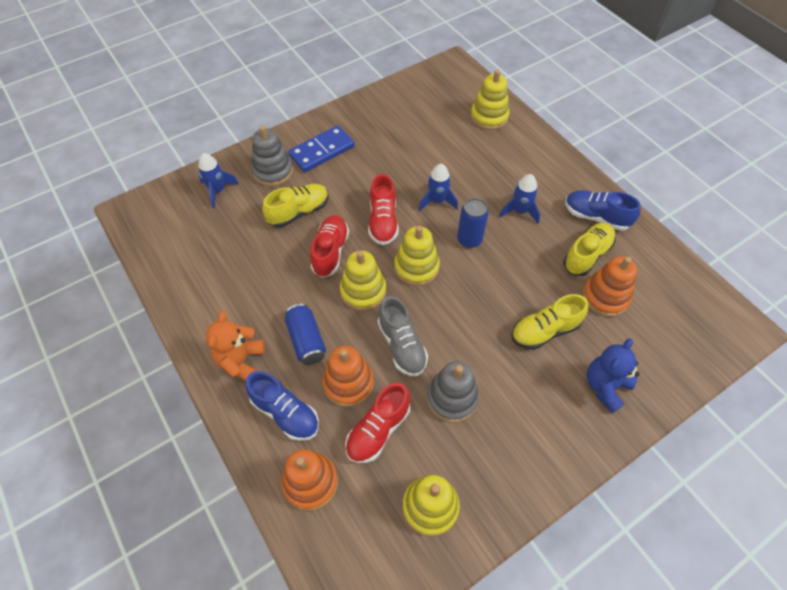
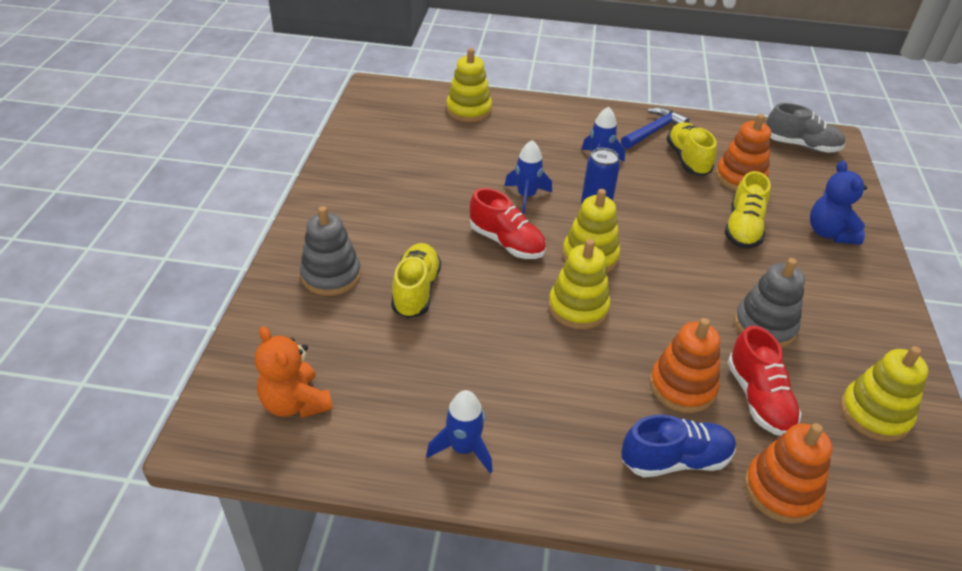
camera: 50 degrees left, 15 degrees down
(218, 191) = (295, 335): blue rocket -> blue rocket (463, 448)
(241, 360) = (567, 458): orange teddy bear -> orange teddy bear (295, 403)
(306, 340) = (596, 386): blue can -> none
(322, 151) = (356, 226): blue domino -> none
(330, 252) = (500, 300): red shoe -> none
(402, 345) = (673, 321): grey shoe -> grey shoe (801, 145)
(596, 217) = (653, 131): blue shoe -> blue hammer

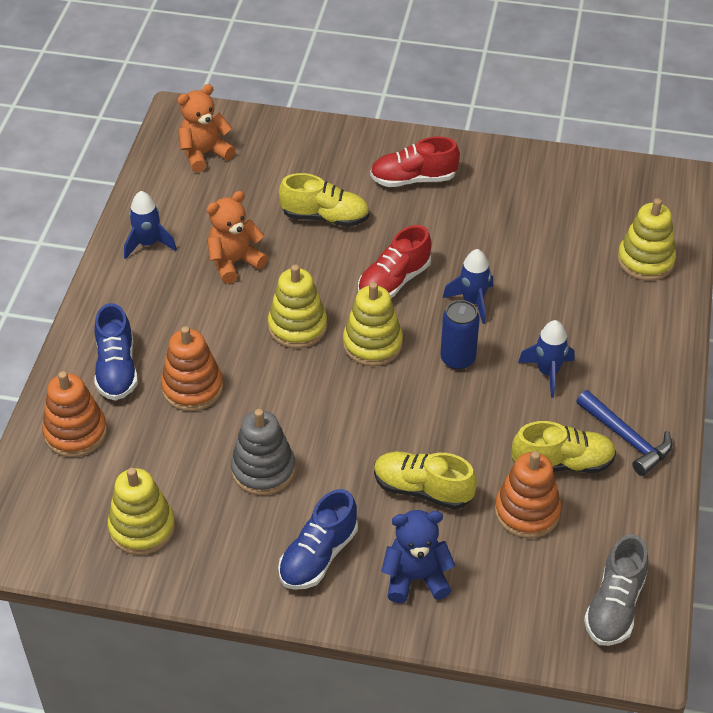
camera: 95 degrees right, 5 degrees up
(331, 275) = (347, 164): grey stacking toy -> none
(490, 362) = (234, 262): none -> orange teddy bear
(758, 398) = (172, 441): red shoe -> red shoe (413, 179)
(838, 287) = (318, 556): none -> blue shoe

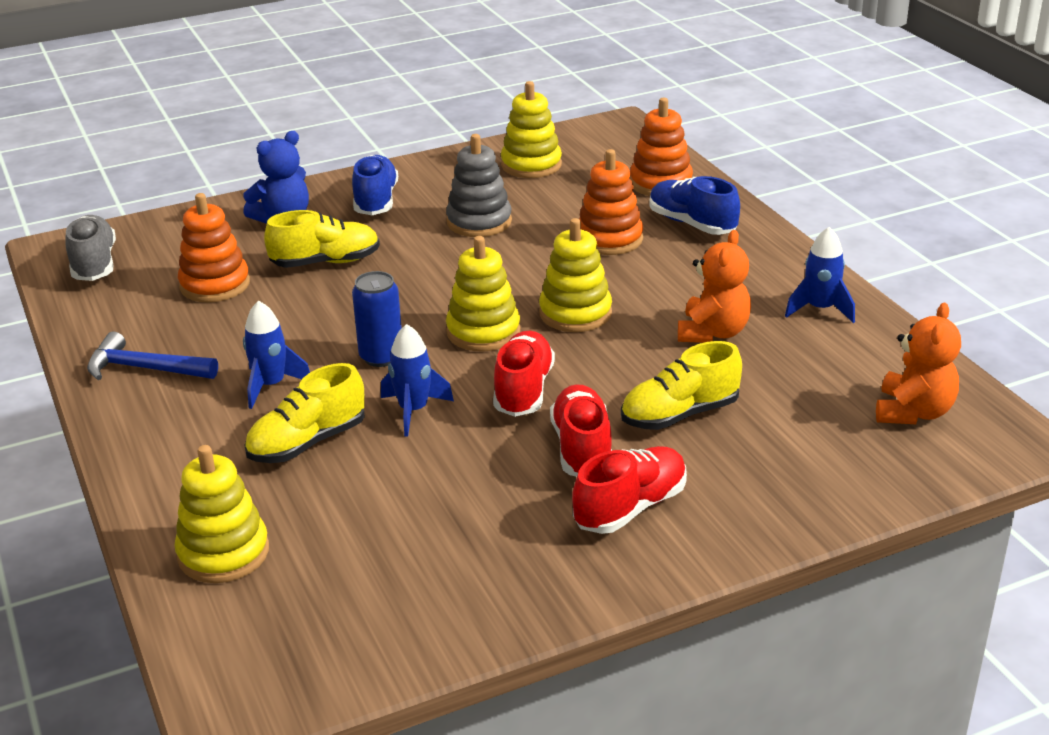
camera: 145 degrees right, 15 degrees down
(401, 224) = (582, 449): none -> red shoe
(562, 463) = (203, 326): yellow shoe -> yellow shoe (307, 443)

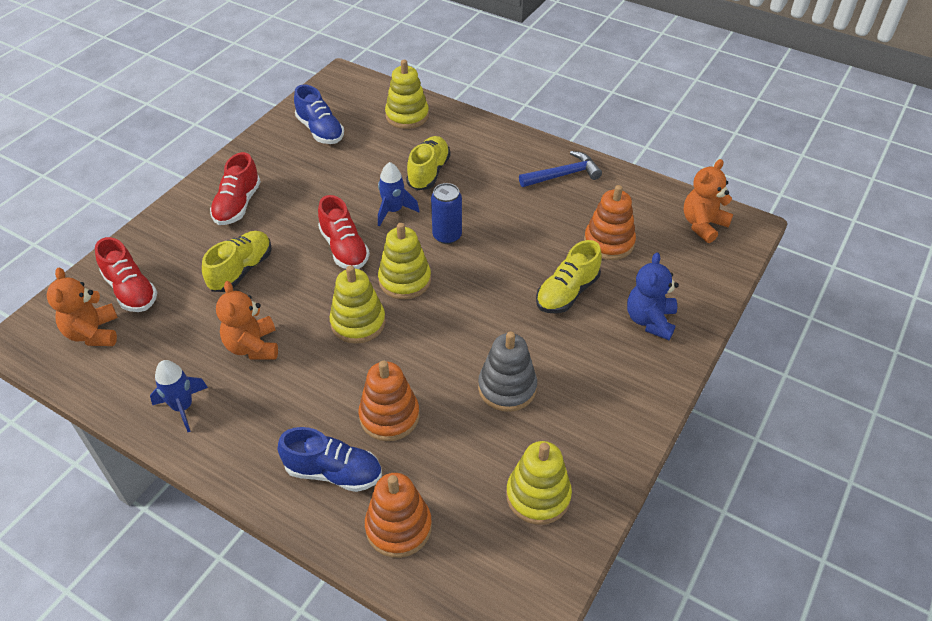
camera: 145 degrees right, 15 degrees up
(94, 264) = (703, 225): grey shoe -> orange teddy bear
(271, 386) = (485, 193): blue rocket -> none
(376, 201) = (610, 374): blue shoe -> blue shoe (320, 131)
(582, 449) = (284, 226): red shoe -> red shoe (131, 290)

